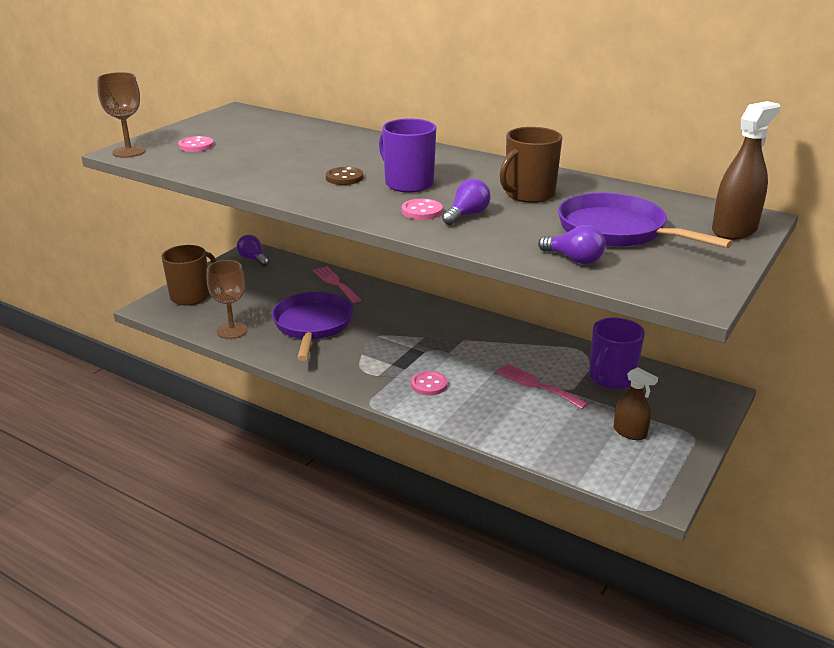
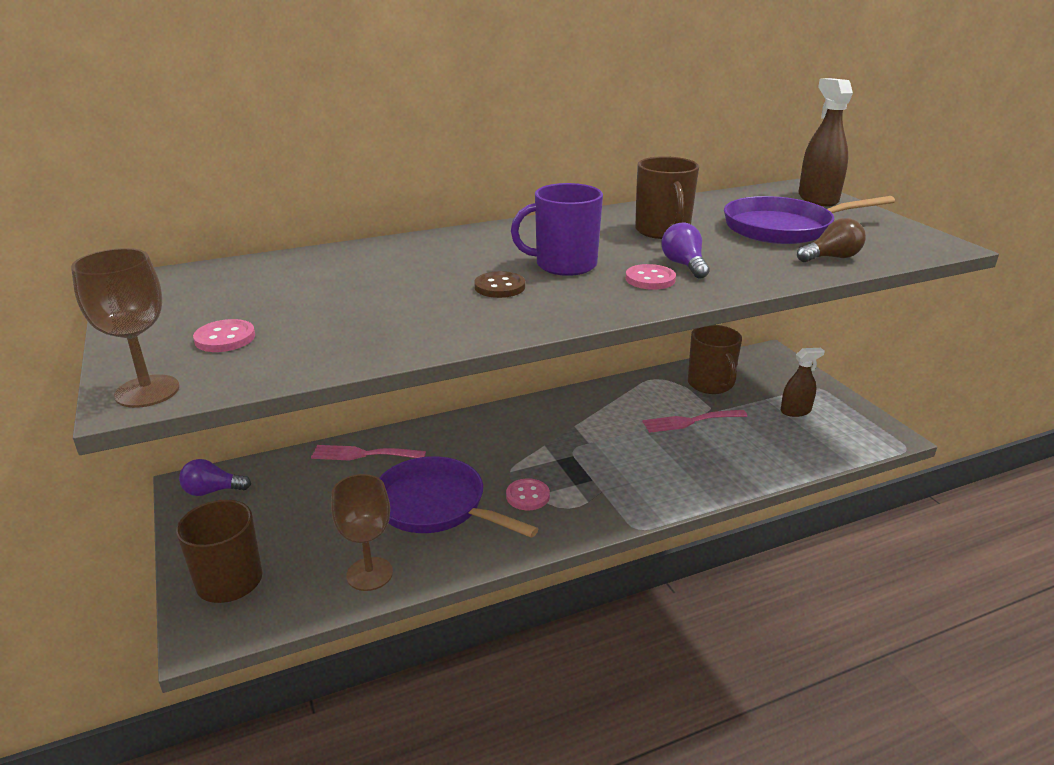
camera: 55 degrees left, 0 degrees up
(429, 384) = (636, 477): pink button -> pink button (527, 496)
(574, 259) = (831, 258): purple light bulb -> brown light bulb
(611, 378) = (710, 384): purple mug -> brown mug

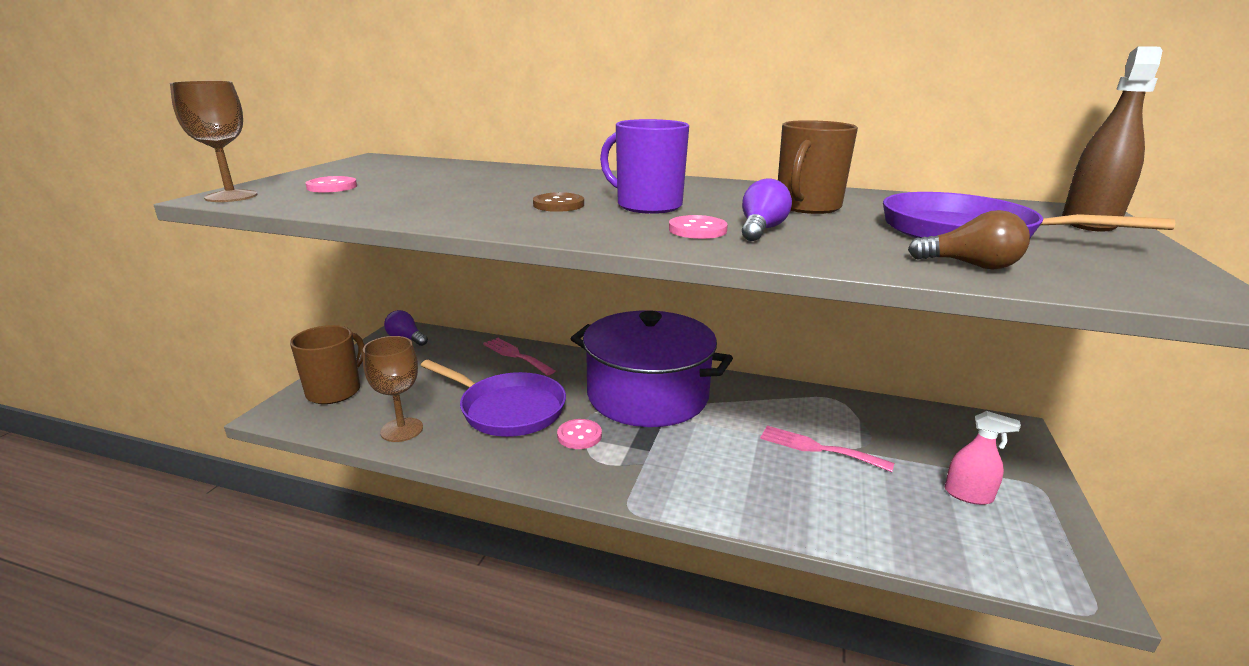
camera: 40 degrees right, 5 degrees down
(436, 506) = (507, 409): purple pan -> purple pan turned 135 degrees clockwise
(530, 437) = (647, 395): none -> purple pot
(710, 384) = (891, 427): brown mug -> none
(795, 411) = (968, 495): brown spray bottle -> pink spray bottle

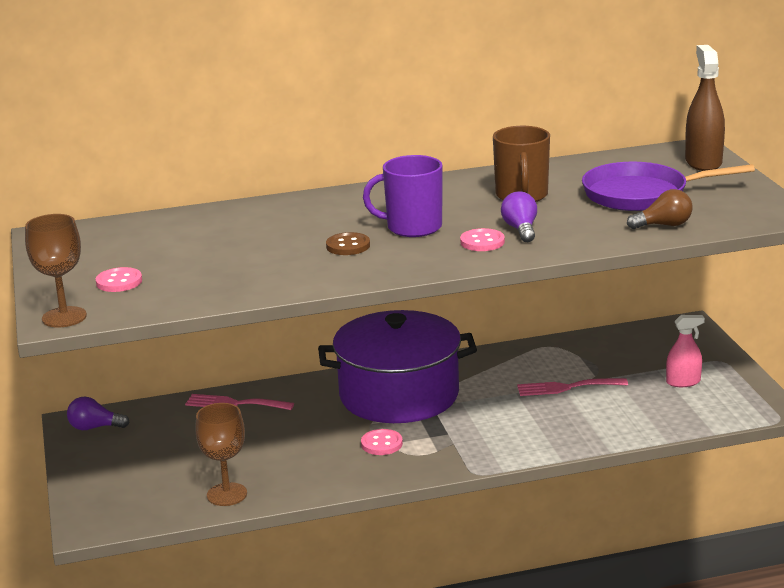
camera: 30 degrees left, 0 degrees up
(335, 391) = (109, 492): brown mug -> none
(507, 409) = (295, 448): purple pan -> none

